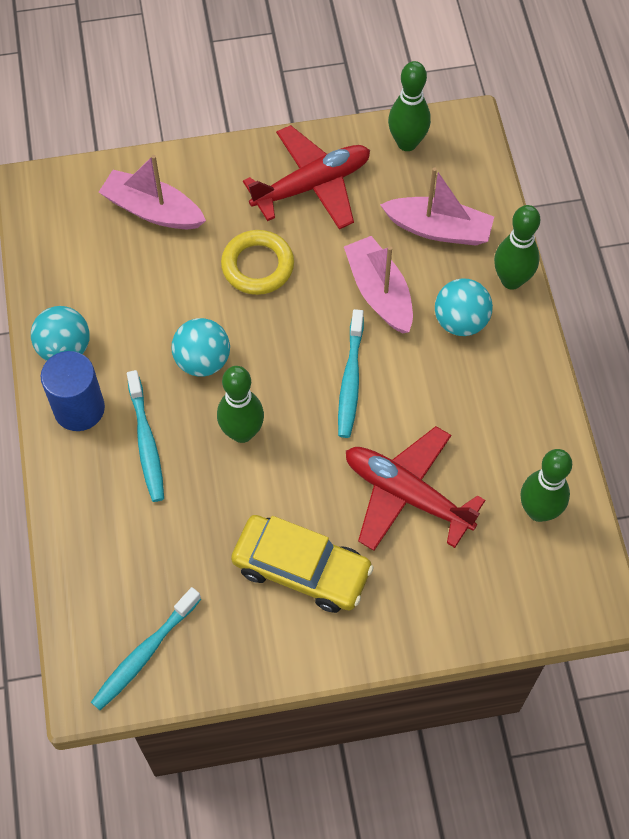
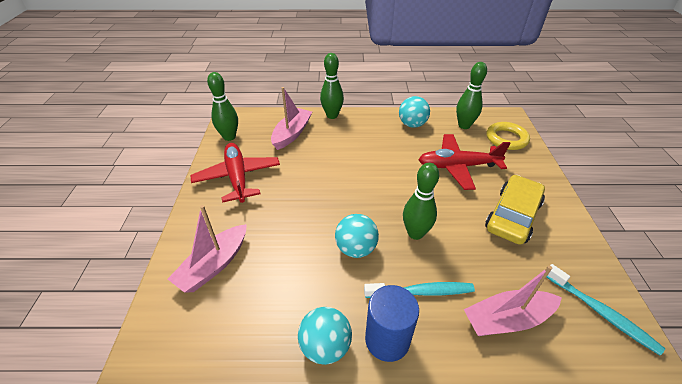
camera: 80 degrees left, 20 degrees down
(257, 266) = (287, 210): yellow ring -> yellow ring (506, 139)
(350, 380) = (382, 178): turquoise toothbrush -> none
(379, 292) = (325, 160): pink boat -> pink boat (507, 319)
(407, 494) = (458, 166): red plane -> red plane turned 45 degrees clockwise
(460, 321) = (352, 134): turquoise ball -> turquoise ball (412, 124)

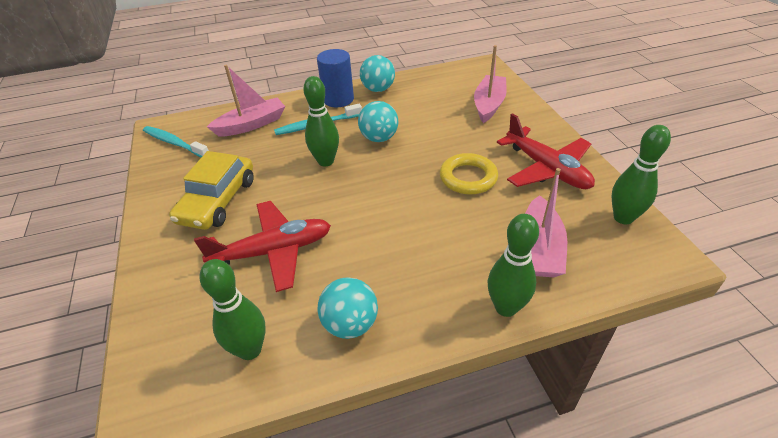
camera: 165 degrees right, 0 degrees up
(506, 139) = (177, 333): yellow ring -> yellow ring (468, 178)

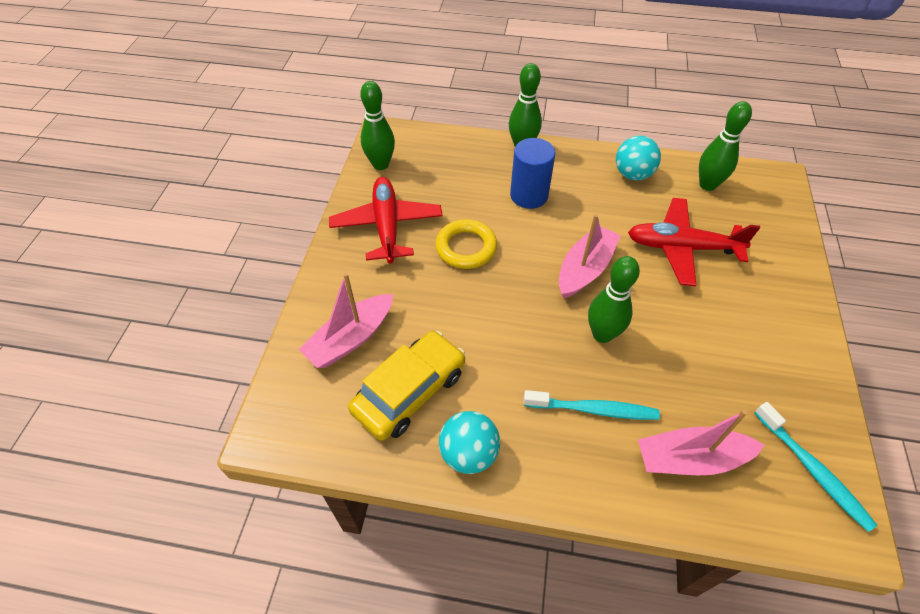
camera: 155 degrees left, 10 degrees up
(218, 201) = (738, 329): yellow car -> yellow car (409, 391)
(338, 99) = (541, 458): blue cylinder -> blue cylinder (529, 195)
(379, 138) = (523, 343): turquoise ball -> none
(541, 247) = (464, 169): pink boat -> pink boat (585, 269)

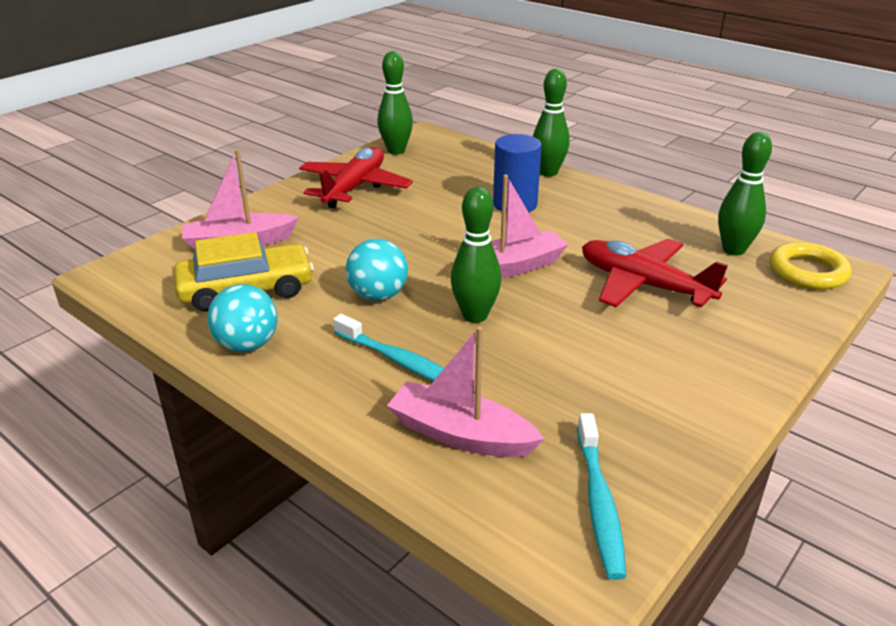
camera: 30 degrees right, 20 degrees down
(466, 247) = (410, 220): yellow ring -> yellow ring (807, 272)
(632, 174) = (649, 220): turquoise ball -> turquoise ball (378, 295)

